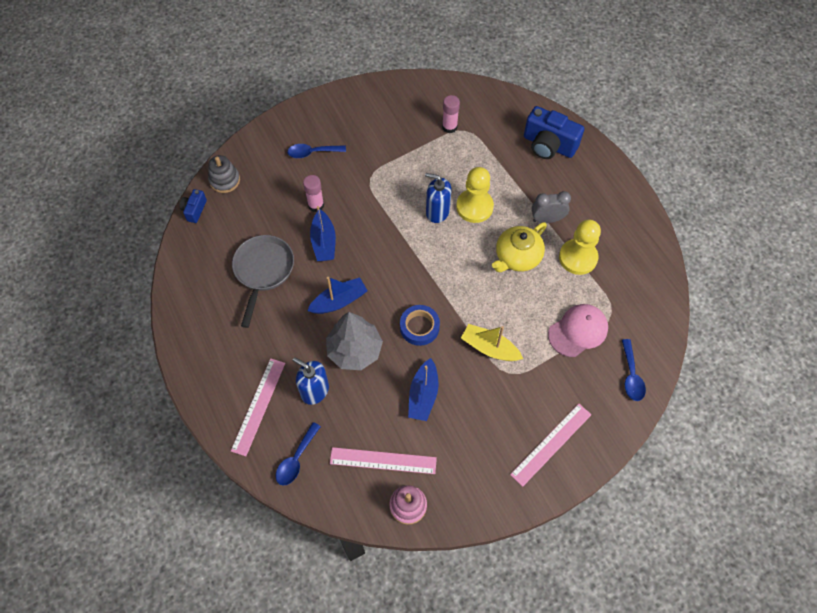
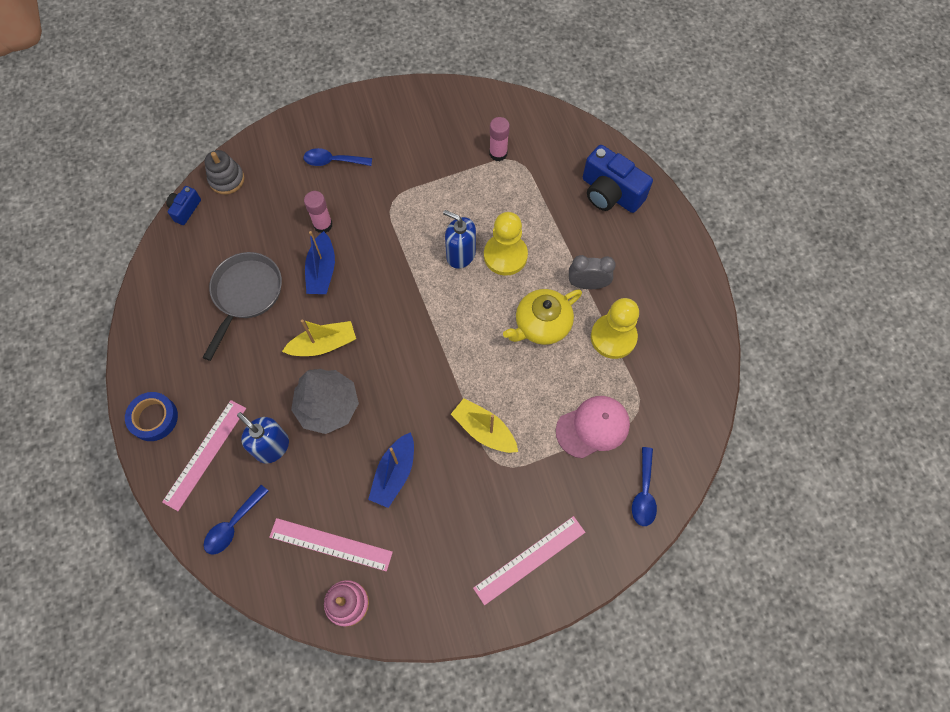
camera: 10 degrees right, 5 degrees up
(339, 301) = (323, 344): blue boat -> yellow boat
(419, 327) = (408, 391): blue tape -> blue tape (154, 418)

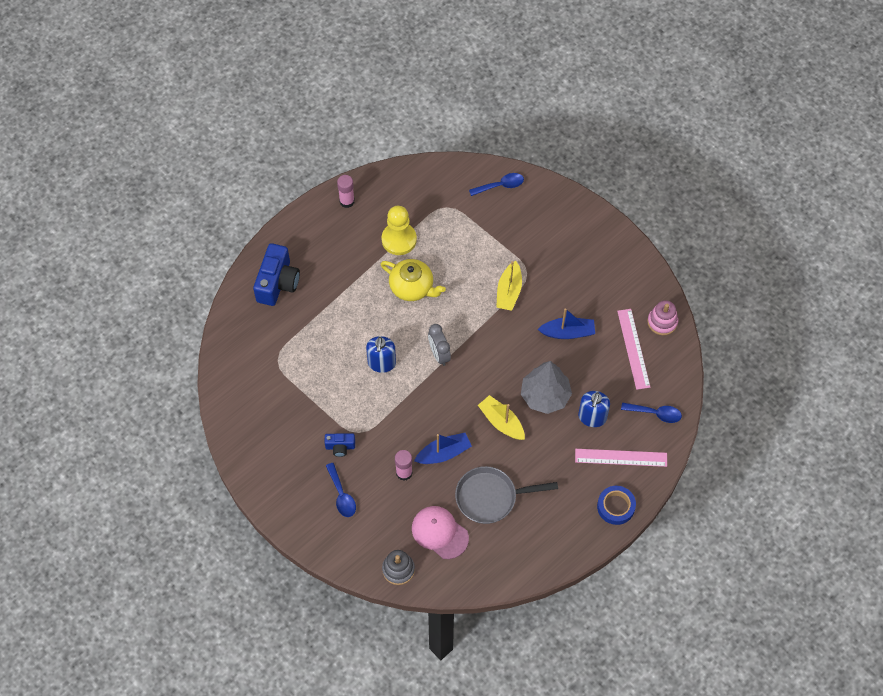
camera: 115 degrees left, 5 degrees down
(185, 209) = (441, 586): blue camera -> blue camera (340, 447)
(498, 153) = (276, 375): pink glue stick -> pink glue stick (347, 201)
(505, 255) = (367, 332): yellow pawn -> none
(530, 560) = (578, 232): pink ruler -> none
(587, 284) = (365, 270): grey clock -> grey clock (439, 354)
(593, 427) = (472, 229): pink cap -> pink cap (439, 532)

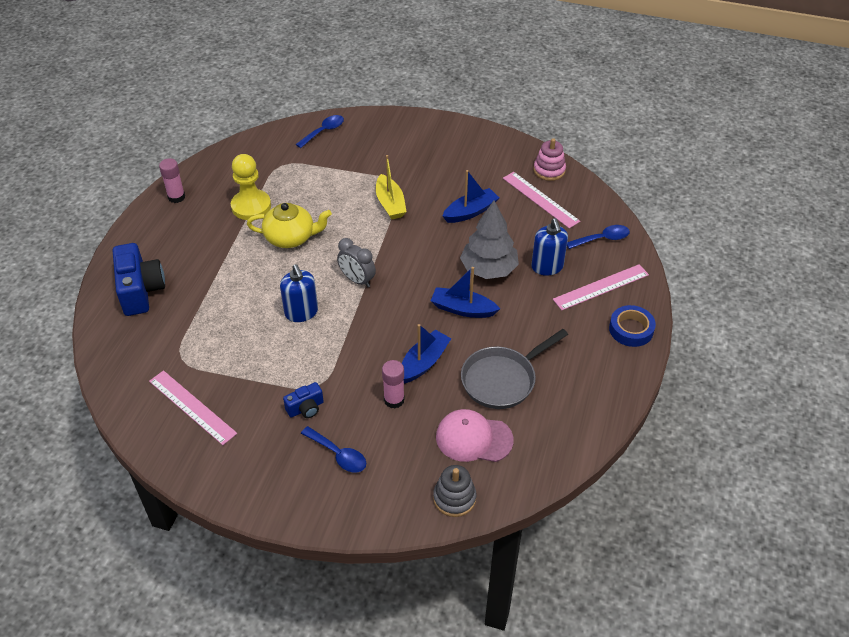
camera: 30 degrees left, 15 degrees down
(265, 405) = (192, 407): none -> pink ruler
(501, 422) = (463, 309): yellow boat -> blue boat

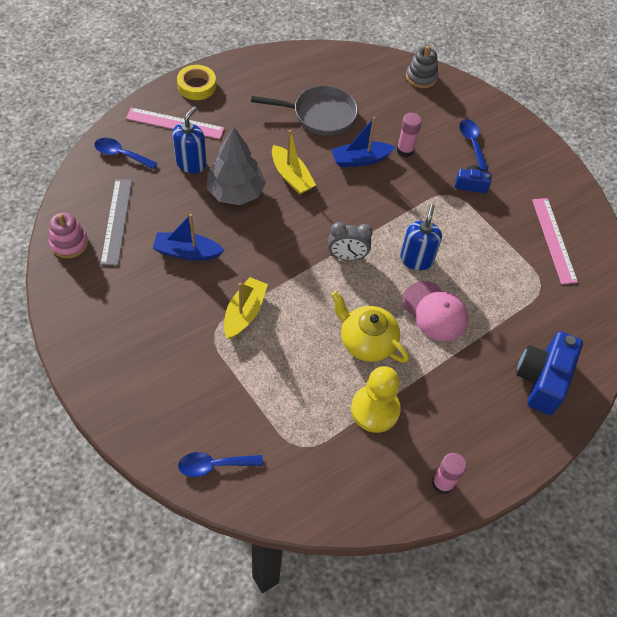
camera: 145 degrees left, 10 degrees up
(357, 280) = (347, 256): grey clock -> grey clock turned 105 degrees clockwise
(463, 309) = (291, 176): blue boat -> yellow boat
(473, 438) = (376, 97): pink cap -> pink cap (435, 311)
(540, 199) = (117, 221): pink ruler -> grey ruler
(631, 329) = (197, 86): blue tape -> yellow tape

